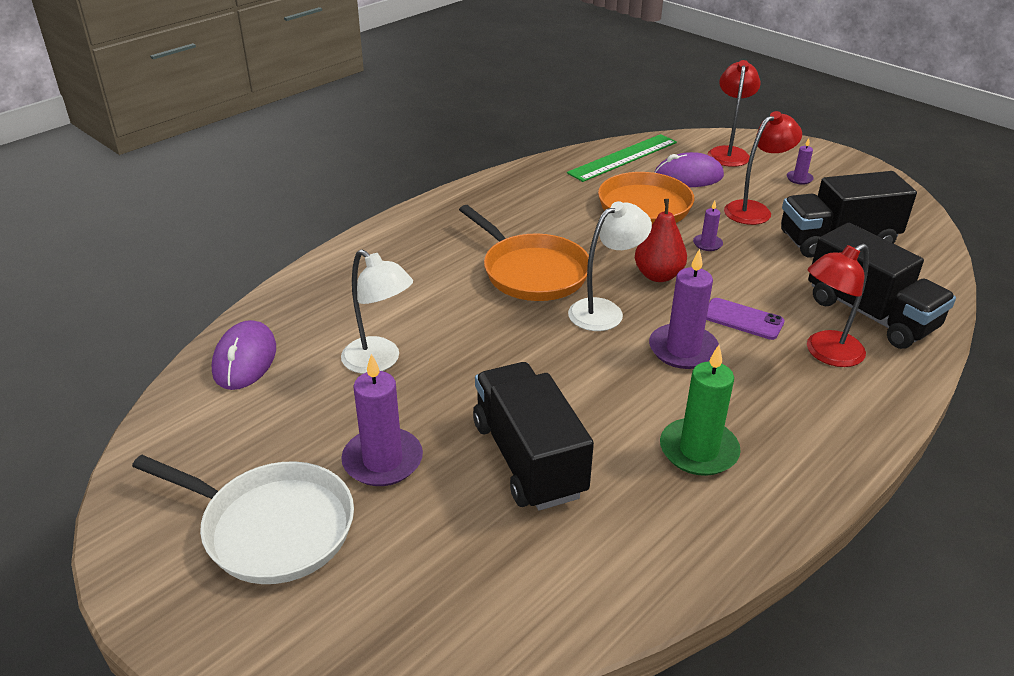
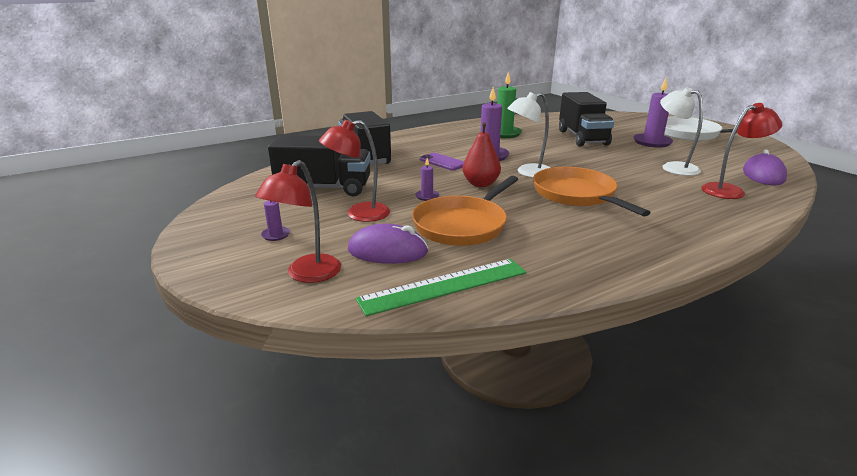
camera: 165 degrees left, 10 degrees down
(826, 353) = (411, 148): red lamp -> red lamp (730, 190)

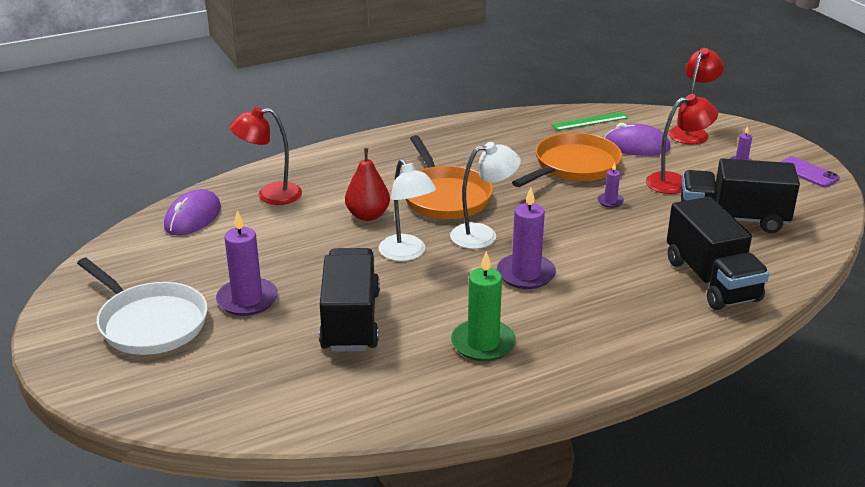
camera: 175 degrees left, 5 degrees up
(443, 162) = (594, 262): purple phone -> purple phone (807, 172)
(444, 286) = (589, 121): green ruler -> green ruler, size x0.65
(480, 184) = (548, 217): red pear -> red pear (368, 215)
(673, 167) = (286, 237): white lamp -> white lamp (407, 254)

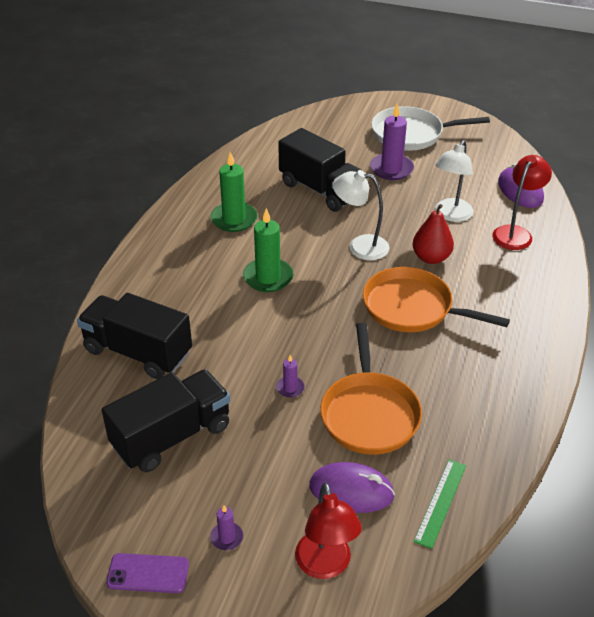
camera: 135 degrees right, 10 degrees up
(483, 235) = (336, 291): white lamp -> white lamp (450, 215)
(525, 274) = (268, 277): purple candle -> green candle
(636, 146) = (351, 491): purple mouse -> purple mouse turned 45 degrees clockwise
(676, 182) = (262, 456): red lamp -> none

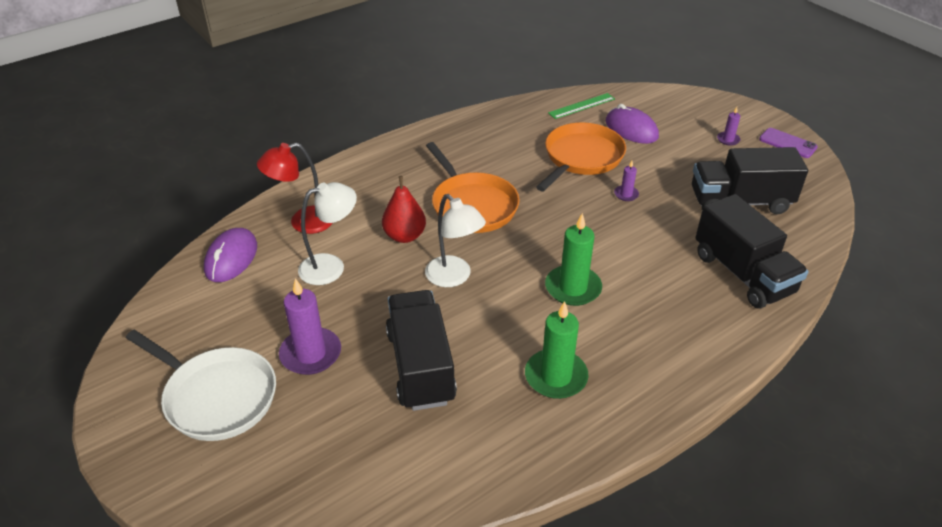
camera: 145 degrees left, 0 degrees up
(326, 566) = (674, 109): red lamp -> none

